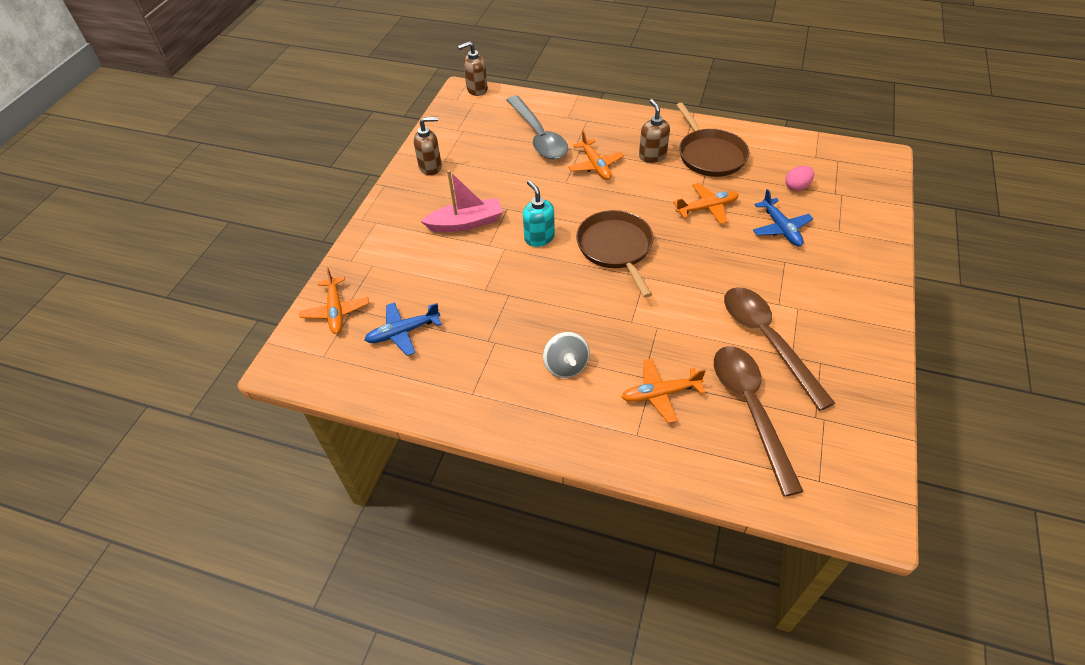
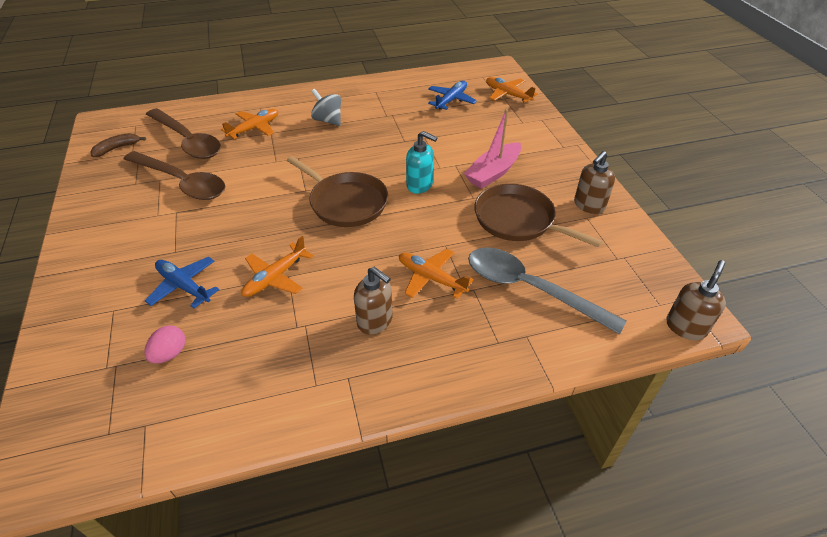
camera: 145 degrees right, 5 degrees down
(710, 155) = (302, 357): brown pan -> brown pan (518, 220)
(844, 438) = (117, 148): none -> brown banana

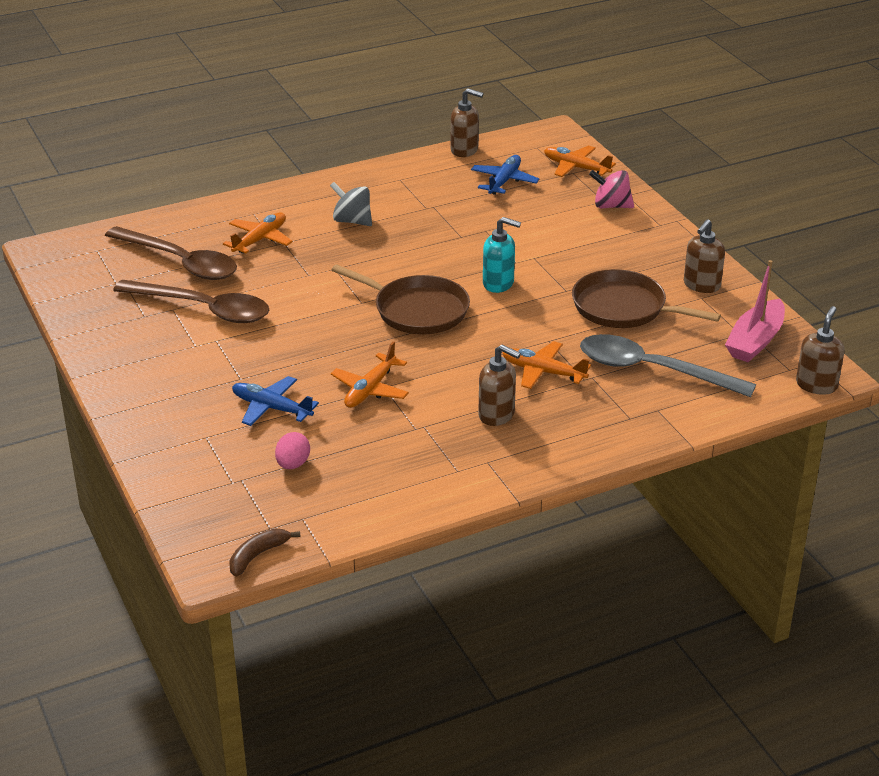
camera: 10 degrees left, 10 degrees down
(117, 148) = (92, 279): brown banana -> brown banana (258, 555)
(430, 74) = (464, 150): none -> brown soap dispenser
(493, 173) = (582, 262): pink boat -> pink boat (755, 341)
(527, 127) = (611, 206): none -> pink spinning top

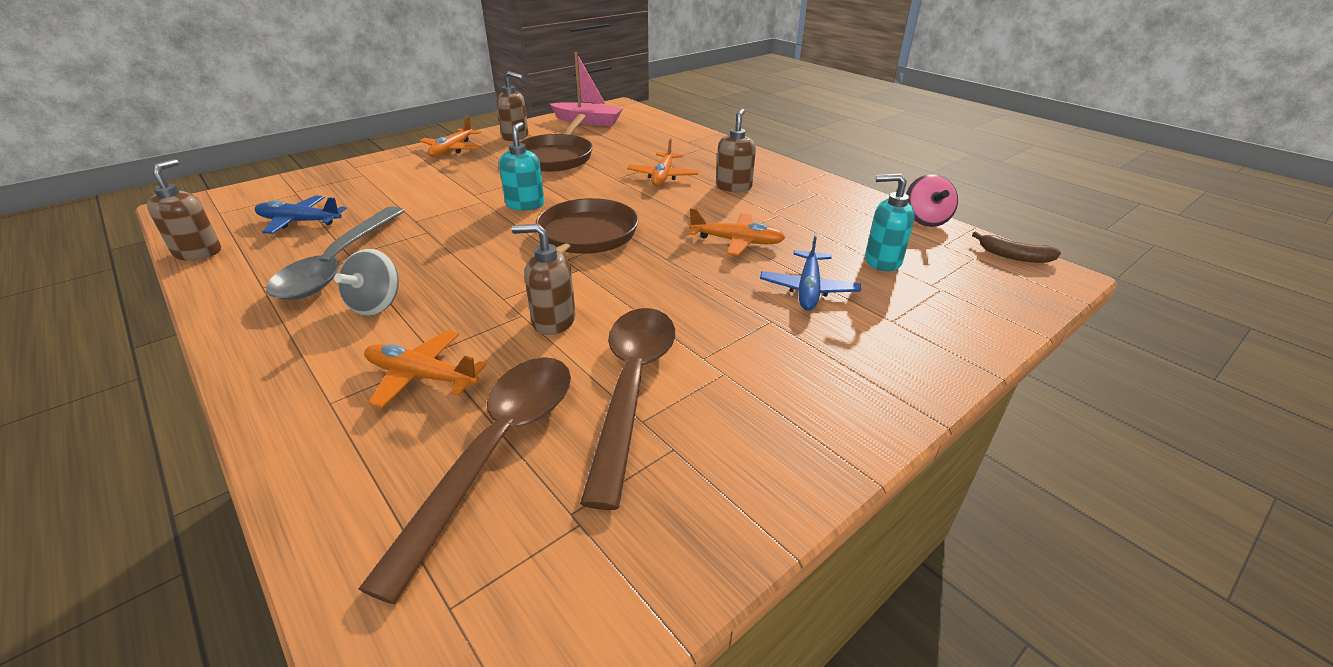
camera: 105 degrees left, 0 degrees up
(293, 464) = (882, 261): pink egg -> turquoise soap dispenser
(576, 168) = (284, 190): orange plane -> orange plane (452, 150)
(611, 206) = (375, 171): pink spinning top -> pink spinning top (925, 220)
(652, 370) = (640, 145): grey spoon -> grey spoon (339, 264)
(816, 385) = (632, 107): brown soap dispenser -> brown soap dispenser (553, 321)

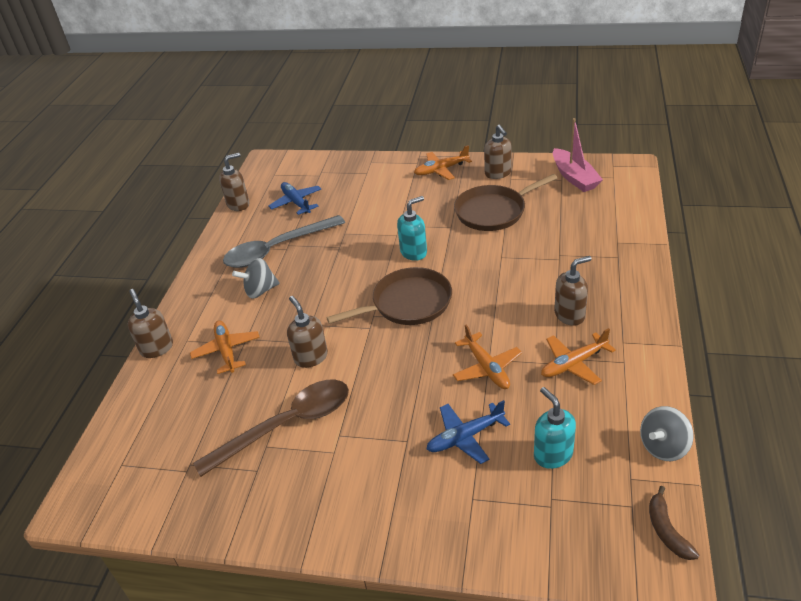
camera: 55 degrees right, 5 degrees up
(282, 439) = (157, 348): none -> brown soap dispenser
(496, 451) = (204, 413): brown spoon -> none
(663, 176) = (536, 273): orange plane -> orange plane (573, 364)
(925, 220) = (663, 447): pink spinning top -> grey spinning top

